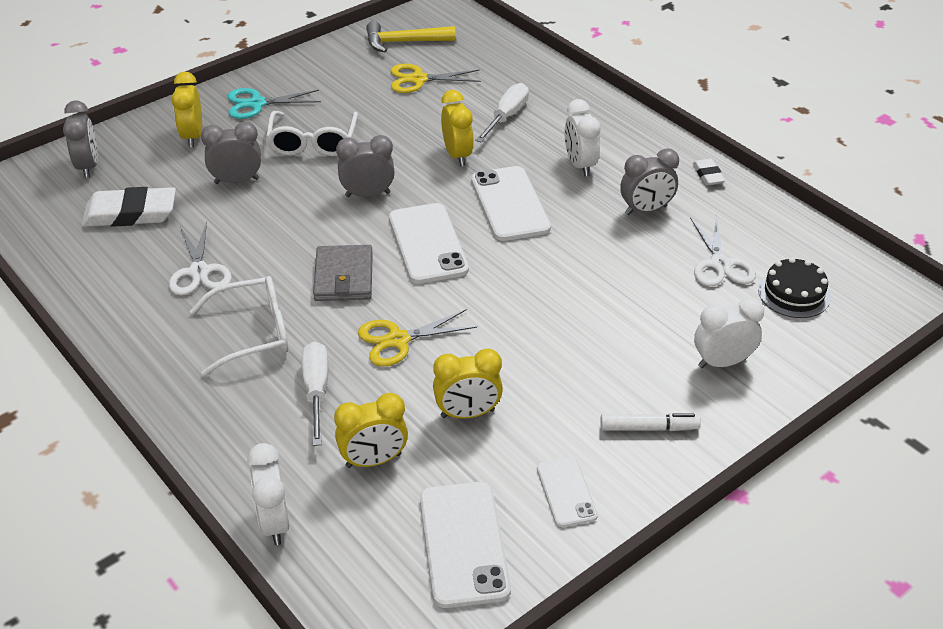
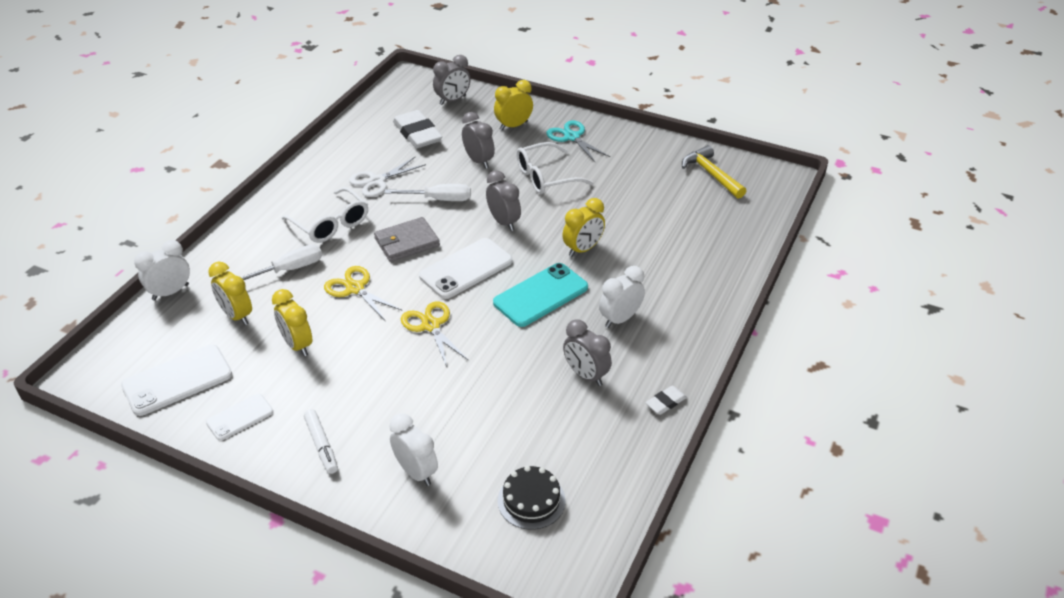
camera: 65 degrees right, 0 degrees up
(418, 79) = (666, 198): yellow scissors -> yellow scissors (431, 325)
(506, 116) = (655, 259): white screwdriver -> white screwdriver (439, 199)
(509, 204) = (540, 295): white phone -> turquoise phone
(720, 264) = (542, 441): white scissors -> none

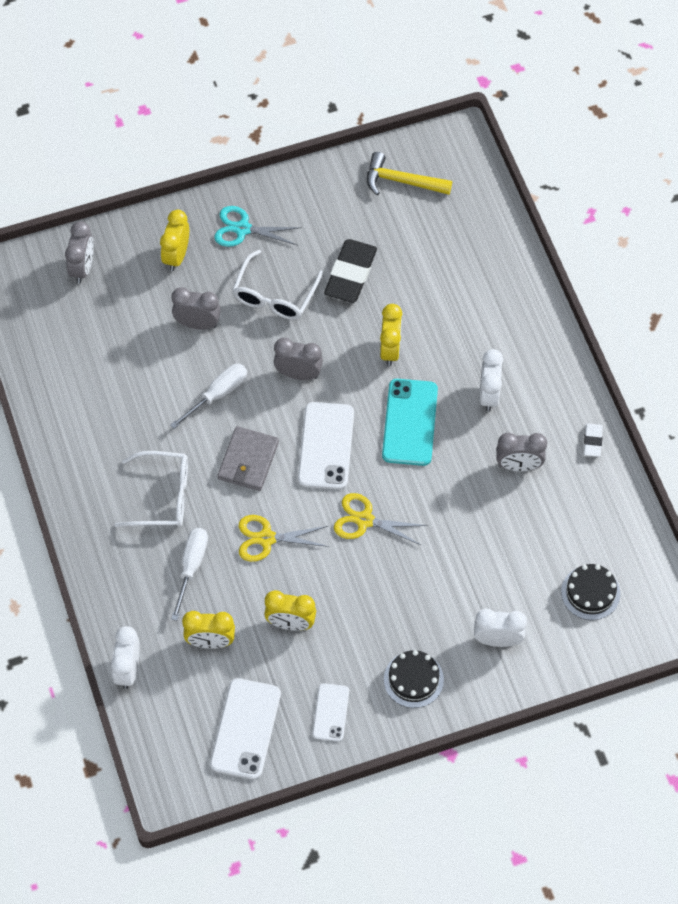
camera: 45 degrees left, 20 degrees up
(322, 445) = (413, 679): white marker -> black cake
(377, 181) = (140, 419): white scissors -> none
(417, 133) = (103, 336): white eraser -> none
(611, 196) = (350, 274): none -> black eraser

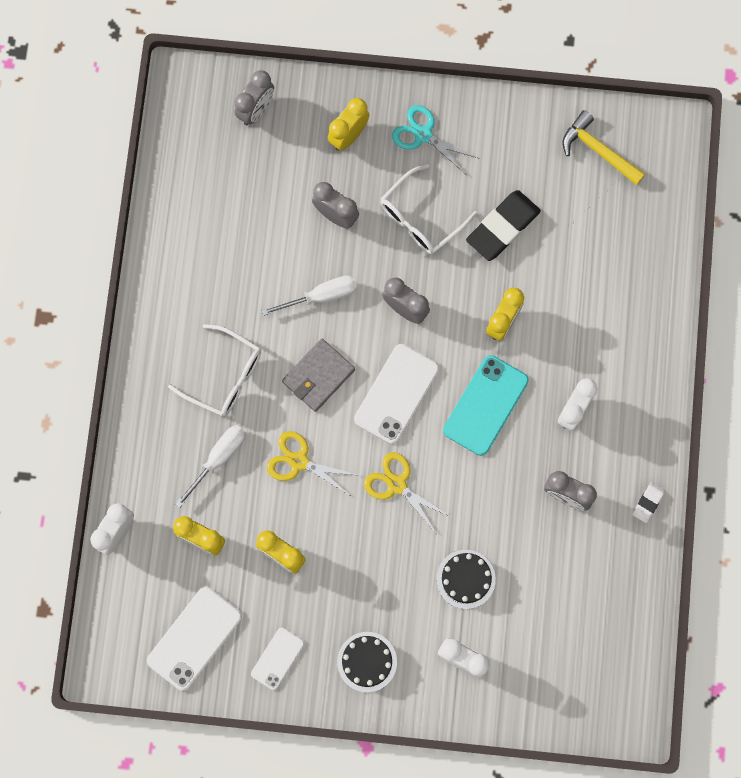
camera: 25 degrees right, 15 degrees up
(590, 592) = (570, 653): black cake -> black cake (465, 579)

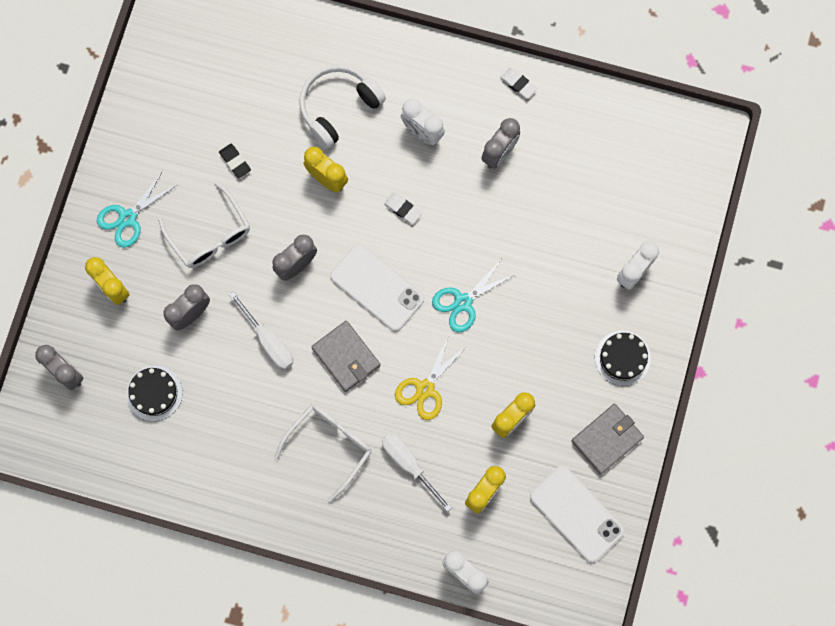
camera: 80 degrees left, 0 degrees up
(277, 658) = (607, 439): white phone -> grey wallet
(321, 296) = (268, 341): white screwdriver -> white screwdriver turned 150 degrees clockwise
(397, 484) = (463, 302): yellow scissors -> turquoise scissors
(465, 579) = (561, 256): black cake -> black cake (154, 393)
(485, 405) = (402, 209): turquoise phone -> white eraser
(503, 227) = (235, 161): black eraser -> black eraser, size x0.49
(583, 320) = (338, 107): none -> white headphones
(598, 150) = (178, 62): yellow hammer -> none

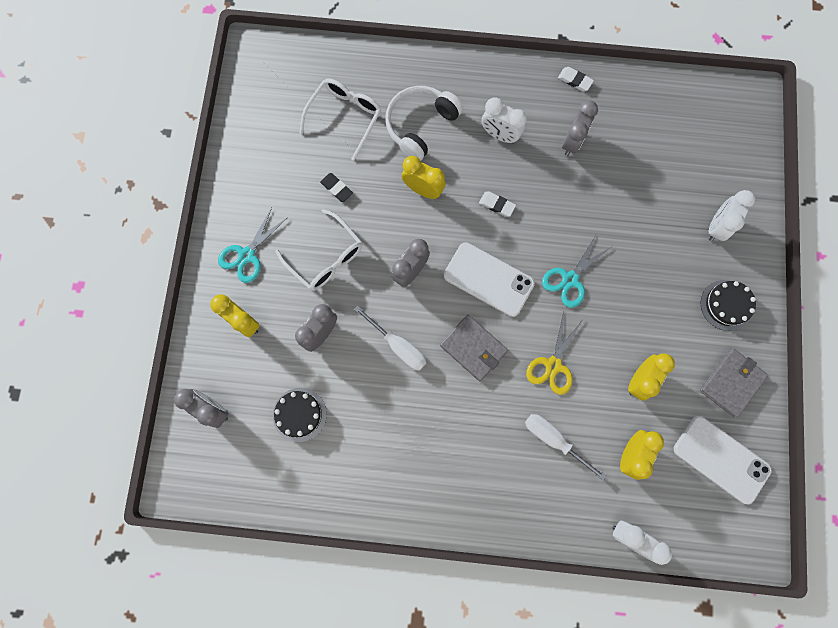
camera: 10 degrees left, 0 degrees up
(329, 445) = (475, 435): white glasses -> white glasses (345, 117)

